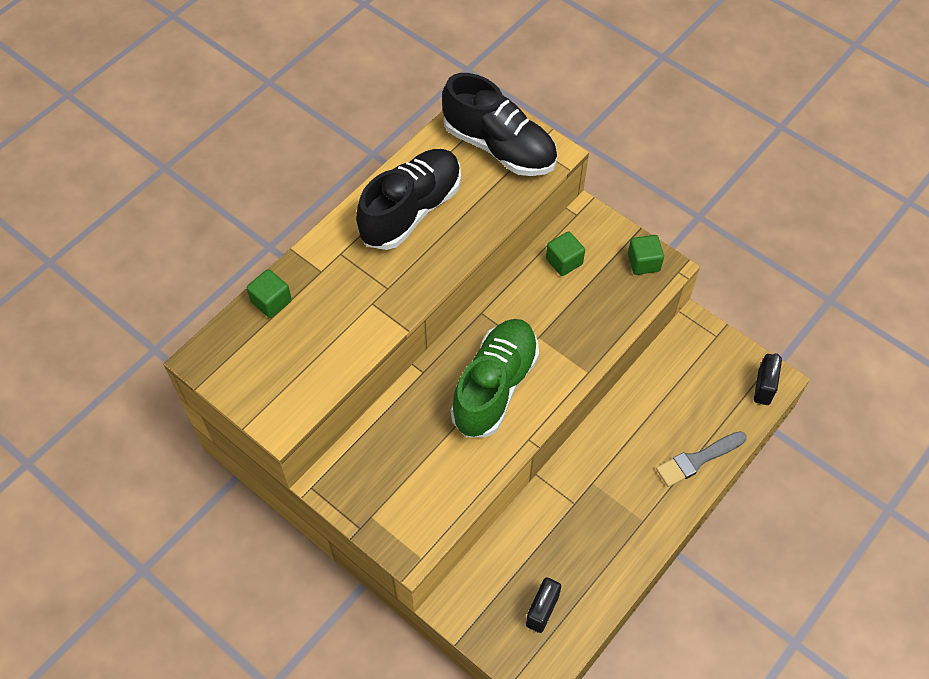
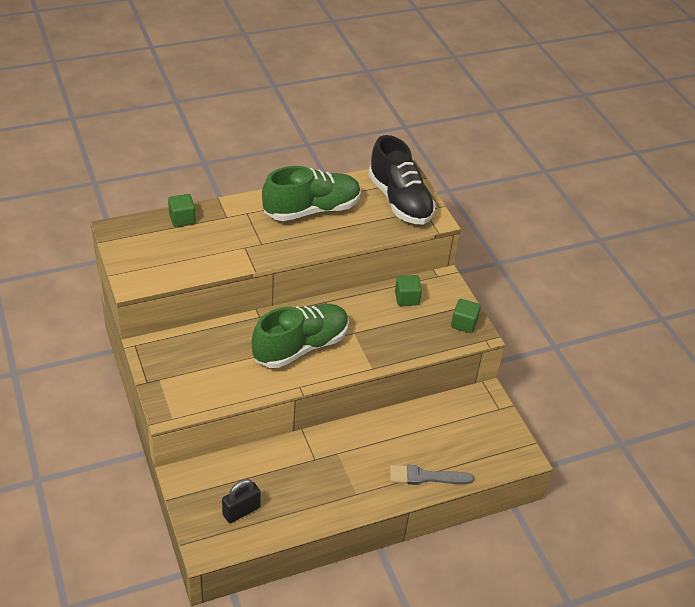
camera: 25 degrees right, 15 degrees down
(411, 210) = (312, 210): black shoe -> green shoe
(763, 387) = (511, 456): black padlock -> none

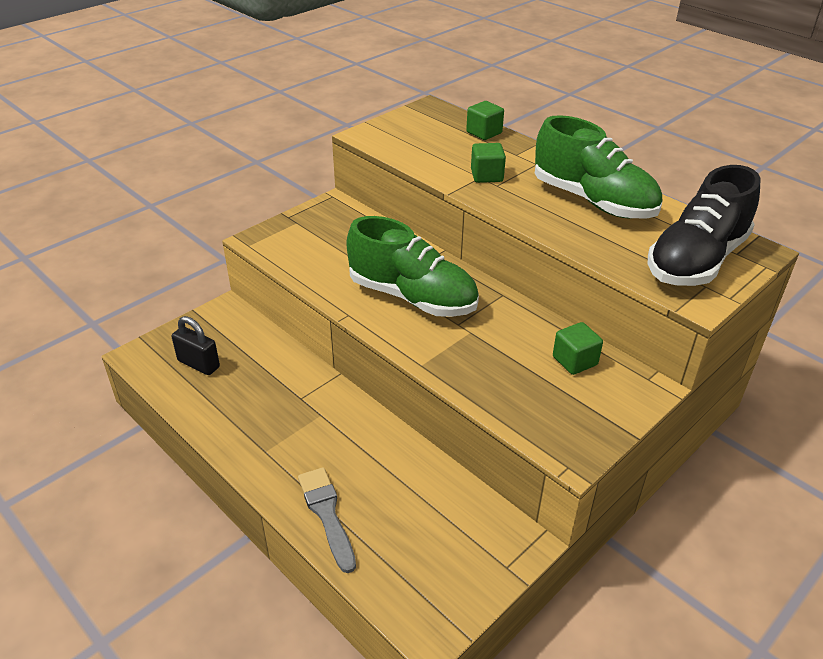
camera: 70 degrees right, 5 degrees down
(464, 324) = (580, 432): green cube -> green cube (486, 176)

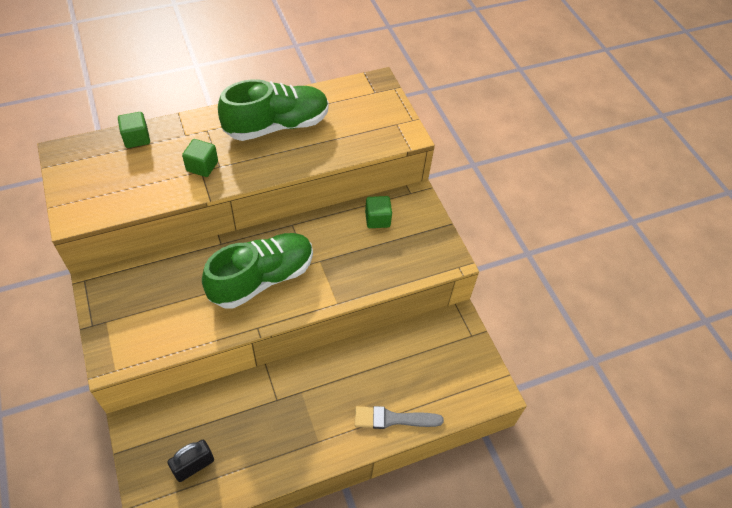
camera: 70 degrees left, 15 degrees up
(696, 260) = (371, 113): black shoe -> none

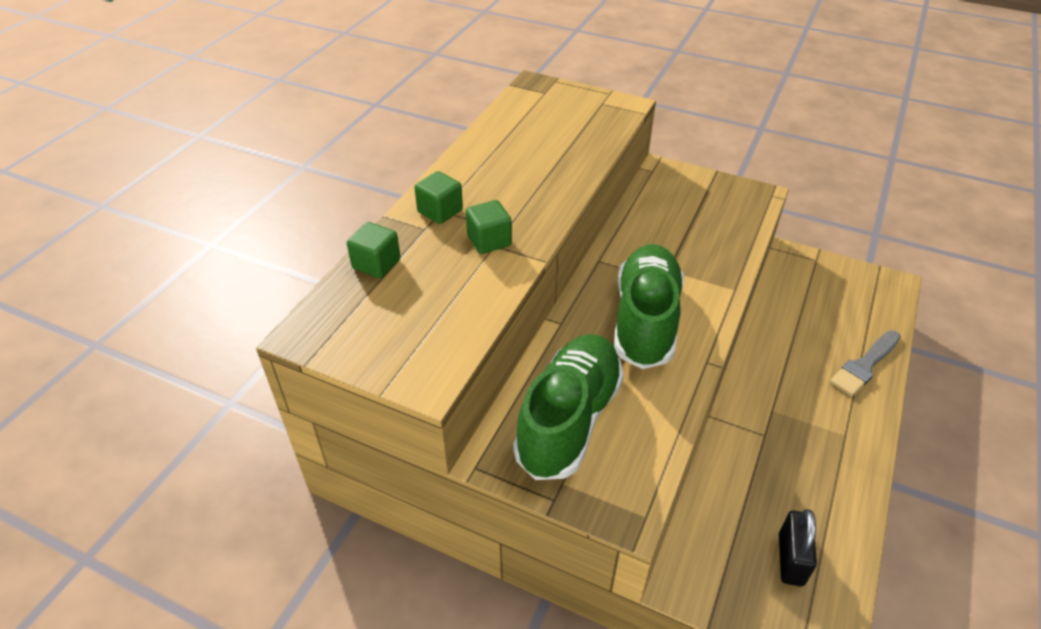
camera: 40 degrees left, 10 degrees down
(277, 125) = (503, 165): green shoe -> green shoe (569, 420)
(377, 219) = (660, 206): green cube -> green cube (440, 211)

